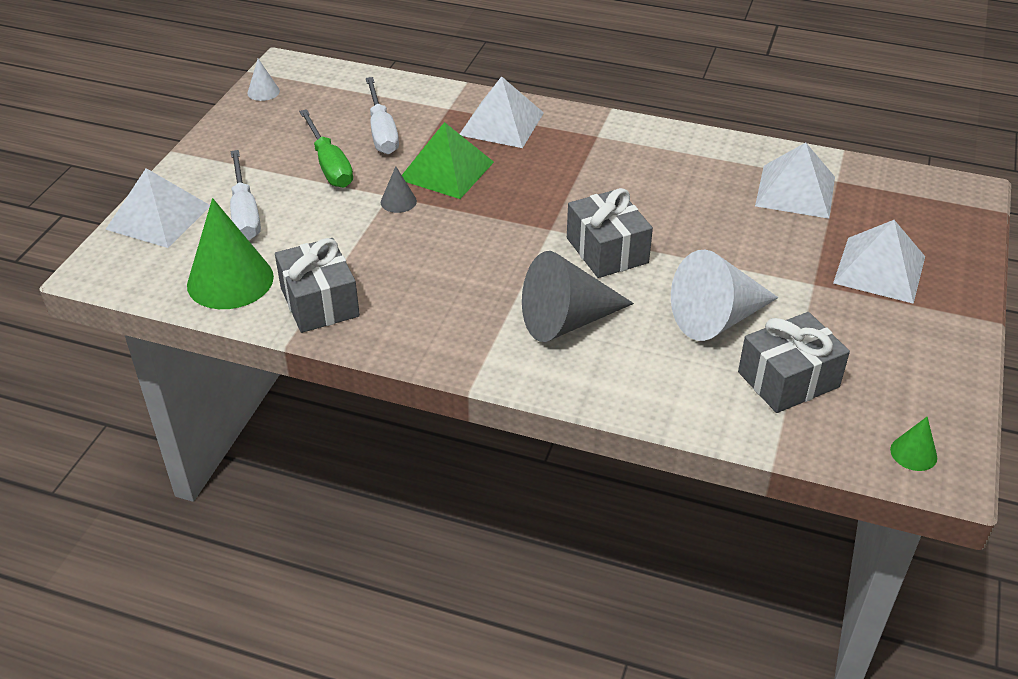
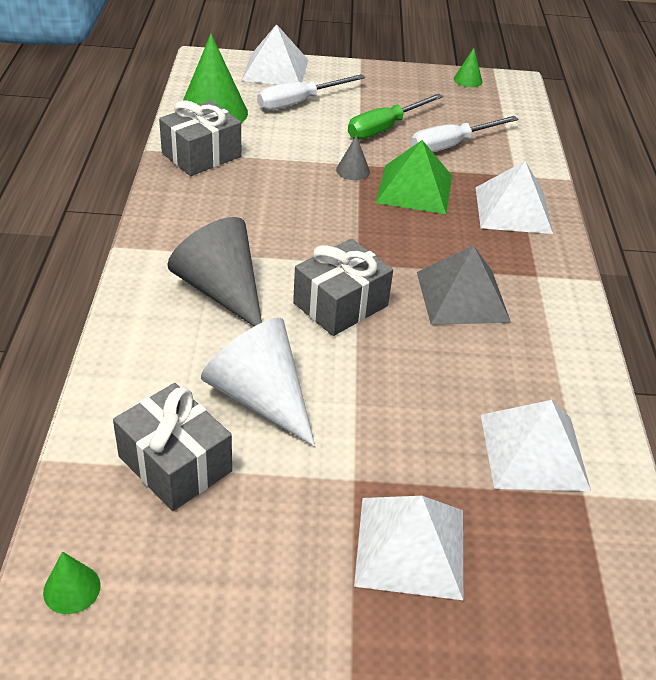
camera: 70 degrees right, 0 degrees up
(263, 92) = (468, 80): white cone -> green cone
(614, 181) = (462, 296): none -> grey pyramid

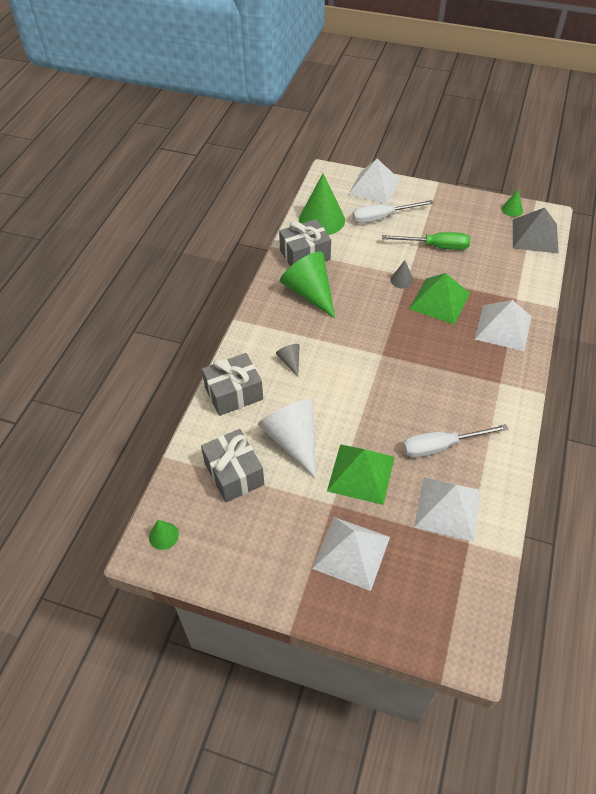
camera: 20 degrees right, 10 degrees up
(221, 290) = (290, 361): grey cone -> grey cone, size x0.46
(223, 199) = (309, 293): none -> green cone
(340, 304) = (361, 383): grey gift -> grey gift (234, 393)
(384, 128) = (435, 246): green screwdriver -> green screwdriver turned 150 degrees counterclockwise
(384, 426) = (361, 473): none -> green pyramid
(451, 145) = (478, 267): white screwdriver -> white screwdriver (441, 446)
(462, 296) = (442, 390): grey pyramid -> grey pyramid (535, 236)

